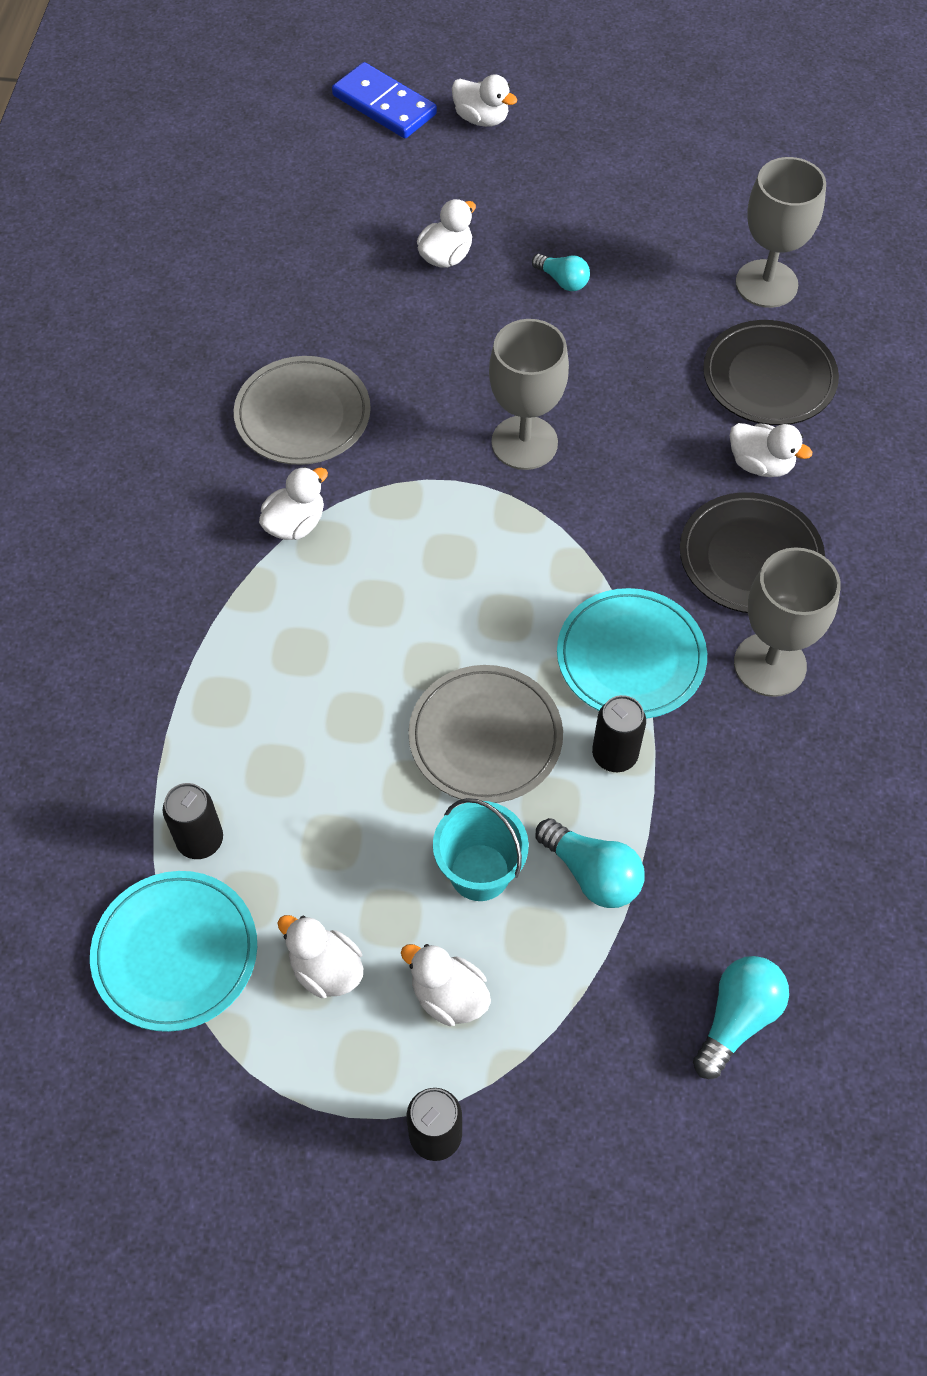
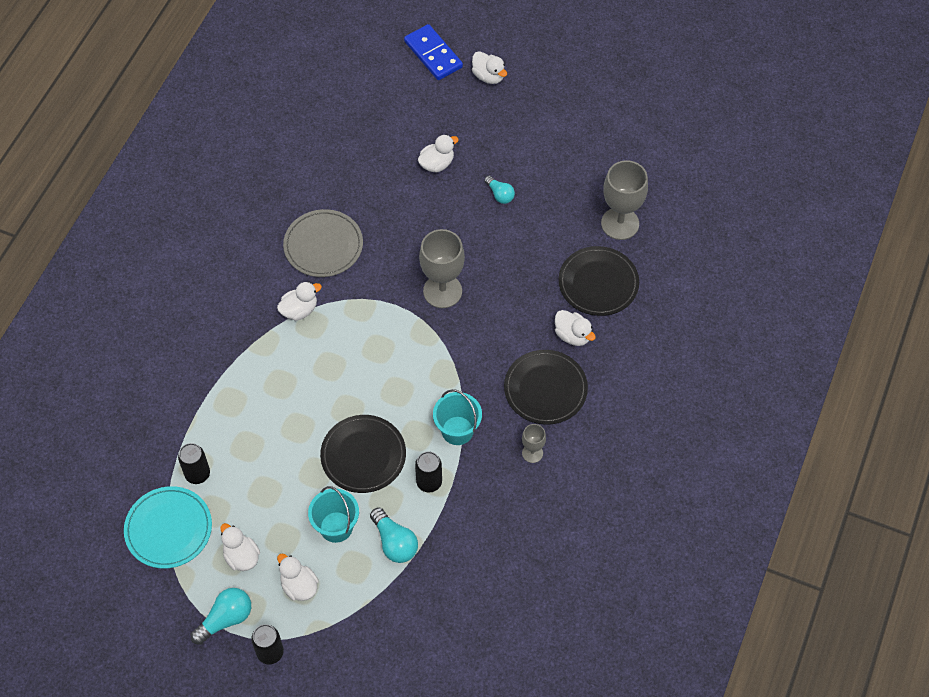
camera: 15 degrees right, 0 degrees up
(485, 737) = (363, 455): grey plate -> black plate
(630, 657) = (457, 430): turquoise plate -> turquoise bucket
(737, 1018) = (442, 635): turquoise light bulb -> turquoise light bulb (225, 619)
(770, 665) = (532, 453): grey goblet -> grey goblet, size x0.51

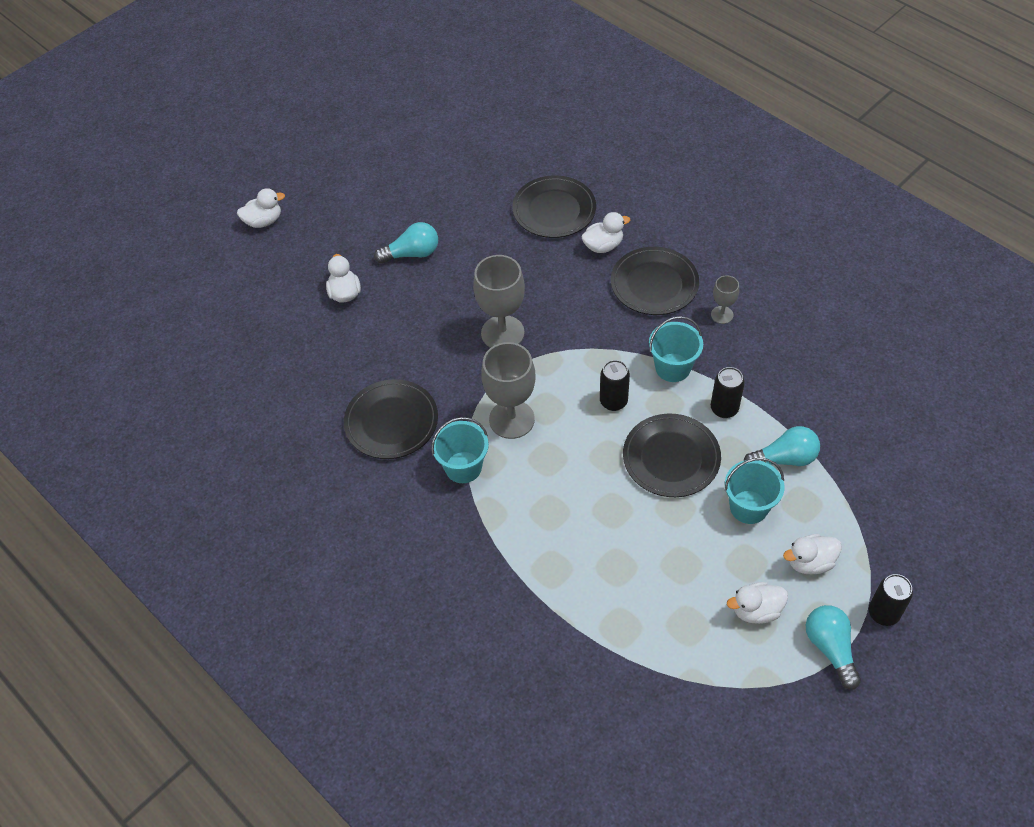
camera: 65 degrees left, 5 degrees down
(168, 529) = (695, 679): turquoise plate -> none
(197, 474) = (633, 628): black can -> black can (613, 401)
(299, 310) = (463, 467): white duck -> turquoise bucket
(323, 245) = (391, 422): grey plate -> black plate
(433, 54) = (206, 257): blue domino -> none
(500, 194) = (412, 253): turquoise light bulb -> turquoise light bulb, size x1.52
(620, 223) = (495, 175): grey goblet -> grey goblet (511, 419)

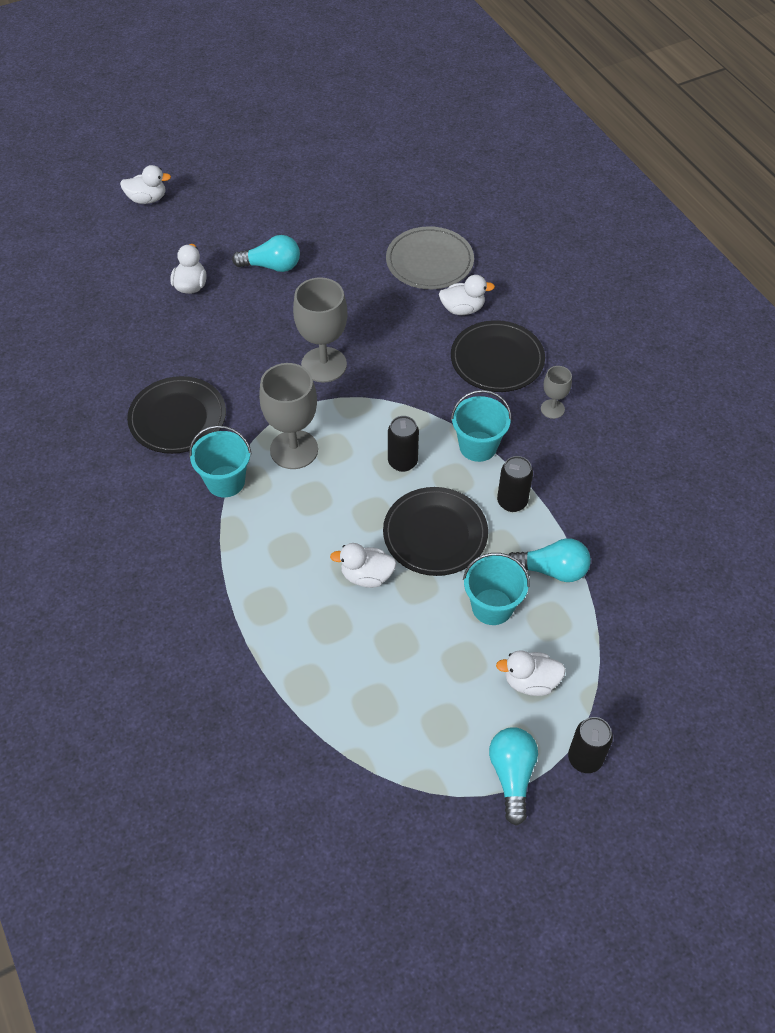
camera: 15 degrees right, 0 degrees up
(554, 210) = (429, 261): black plate -> grey plate
(756, 610) = (452, 712): white duck -> white duck (366, 576)

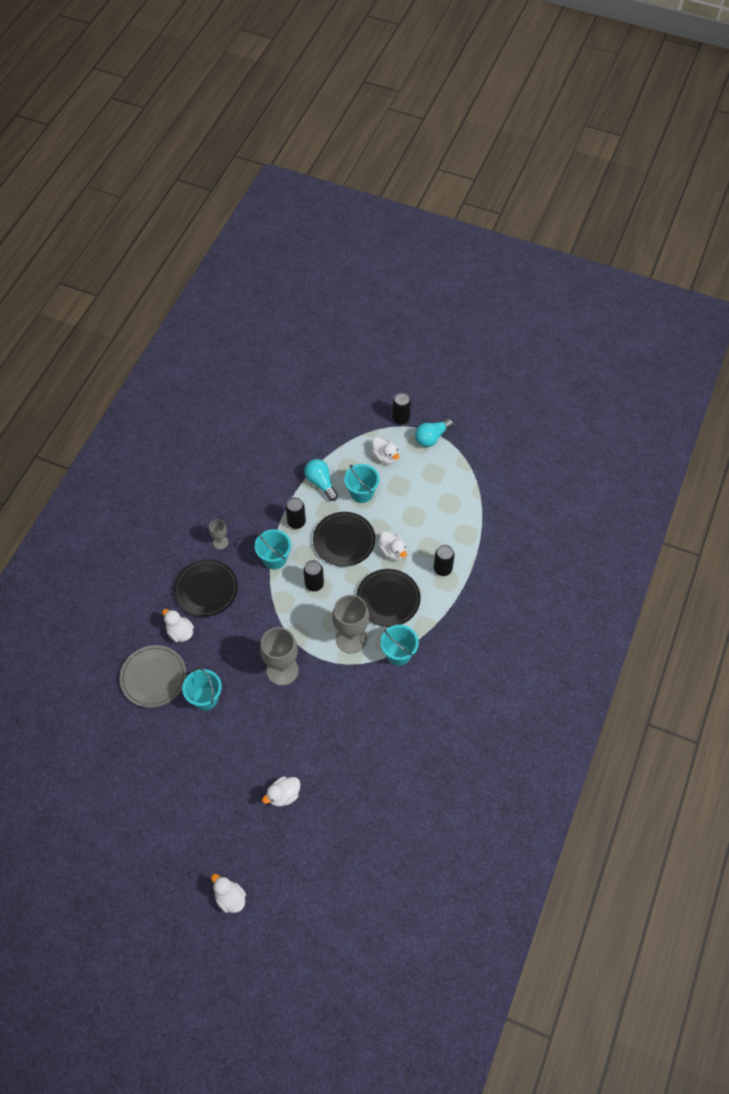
camera: 130 degrees left, 5 degrees up
(177, 418) = (382, 712): black plate -> black plate (388, 599)
(272, 266) = (228, 763): turquoise light bulb -> none
(284, 614) = (442, 569): none -> black can
(361, 287) = (205, 698): none -> turquoise bucket

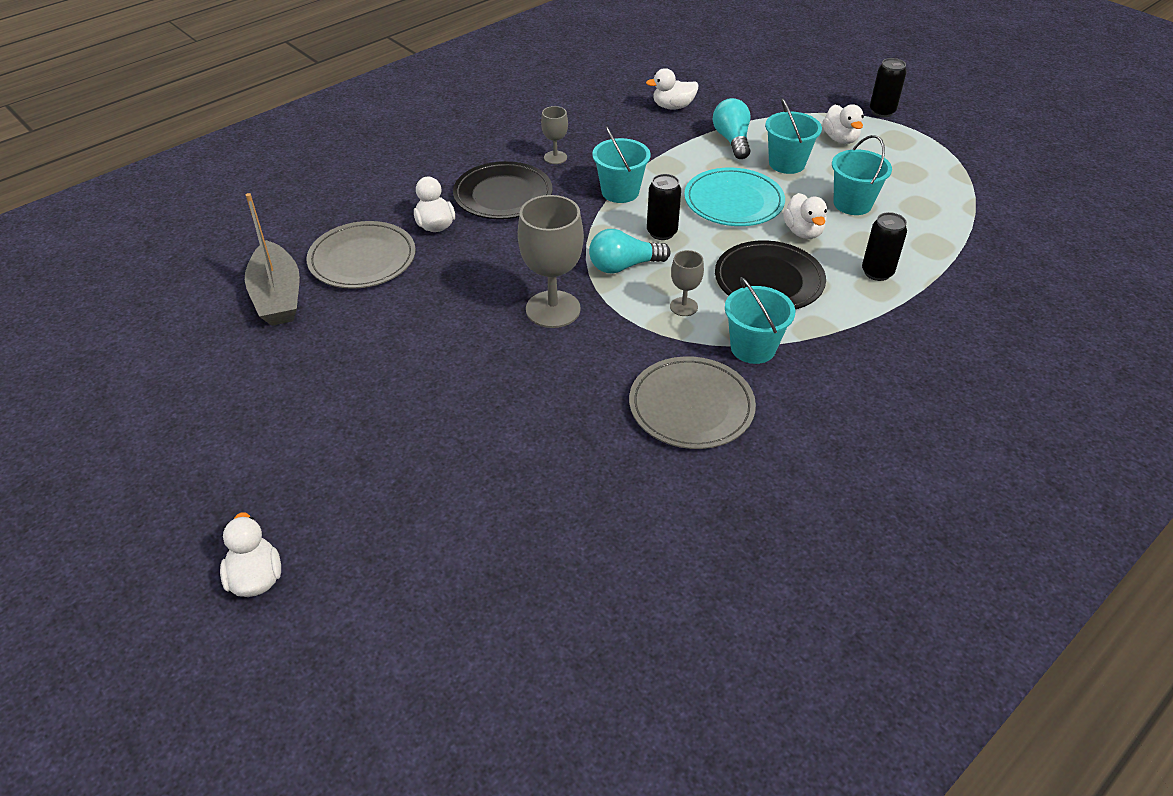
camera: 25 degrees right, 15 degrees down
(123, 726) = (278, 296): none -> grey boat
(205, 698) = (417, 304): turquoise bucket -> turquoise bucket (852, 204)
(283, 795) = (450, 464): white duck -> white duck (673, 107)
(296, 522) = (674, 166): black can -> none
(344, 540) = (733, 201): black plate -> turquoise plate
(351, 639) = (683, 307): grey goblet -> grey goblet, size x0.51
(383, 707) = (691, 406): none -> grey plate
(432, 437) = (921, 138): turquoise light bulb -> turquoise light bulb (624, 266)

